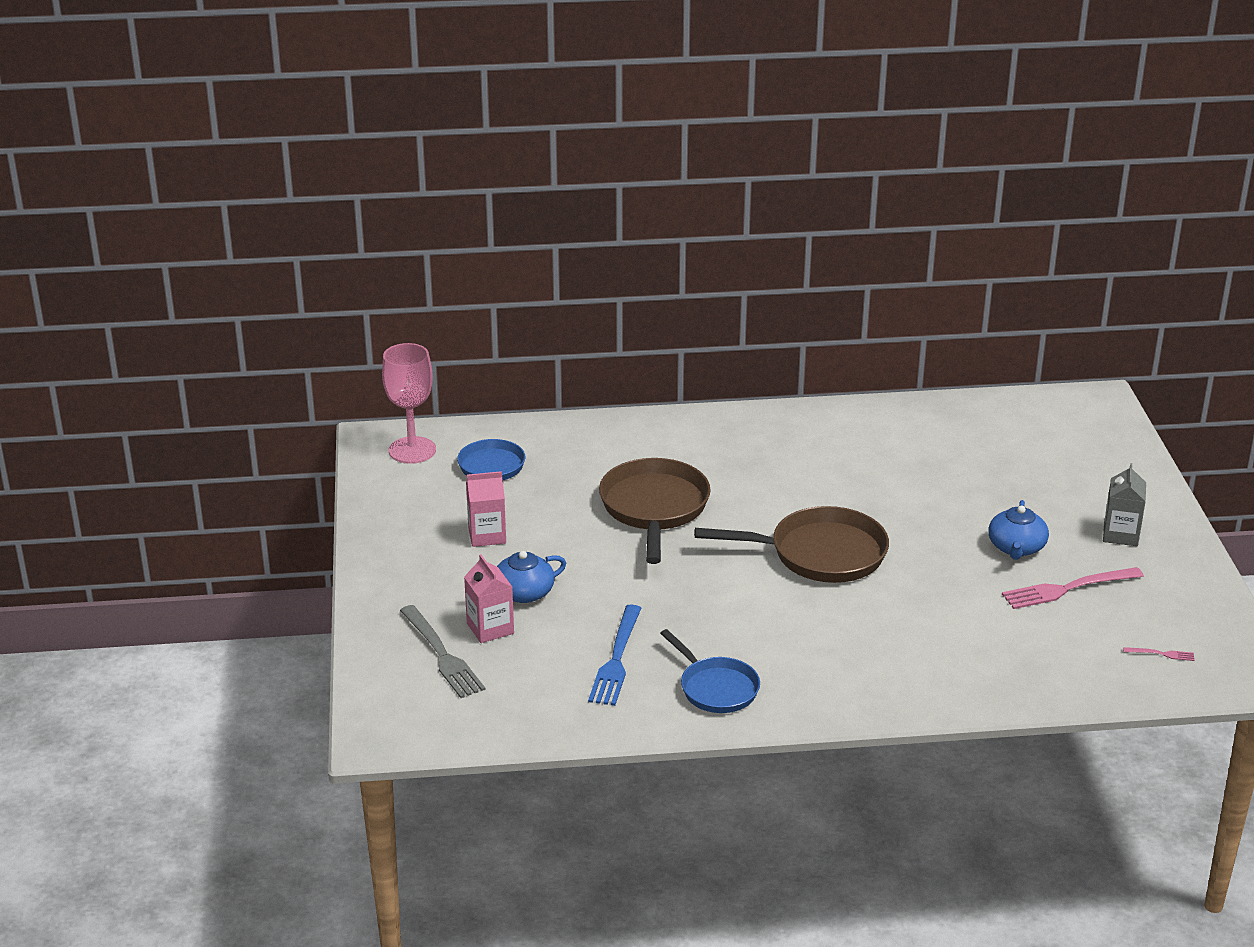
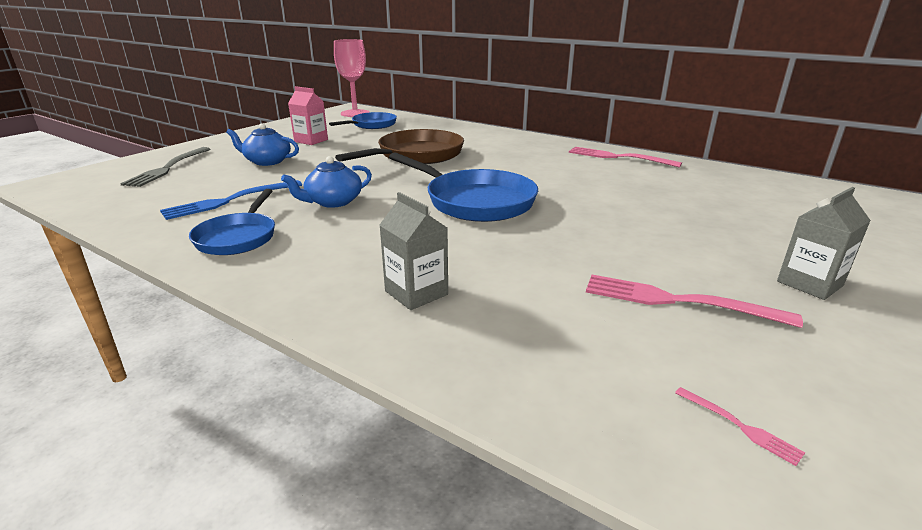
camera: 40 degrees right, 5 degrees down
(490, 628) = (215, 167): pink carton -> none
(820, 554) = (475, 201): brown pan -> blue pan
(845, 422) = (617, 157): none -> pink fork
(922, 663) = (416, 293): none -> grey carton
(1016, 548) = (660, 252): blue teapot -> blue teapot (333, 202)

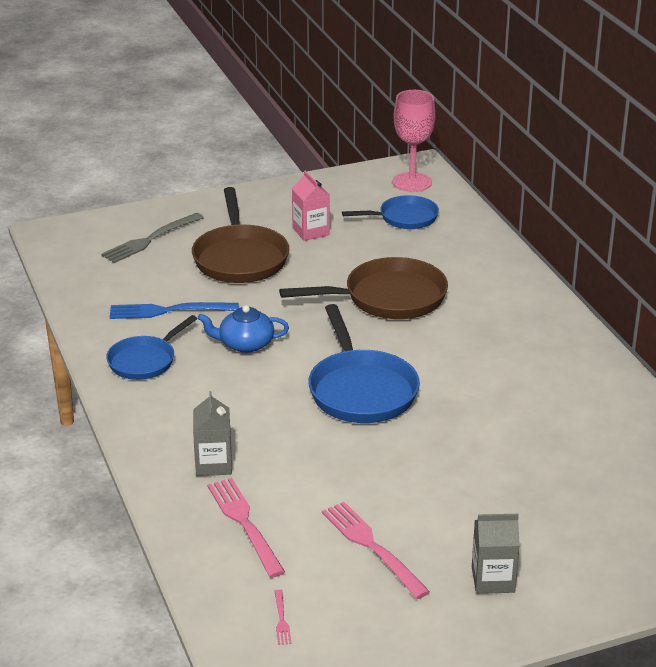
camera: 35 degrees right, 5 degrees up
(267, 161) = (240, 258): blue teapot -> brown pan
(617, 157) = (598, 380): pink fork -> pink fork (244, 523)

